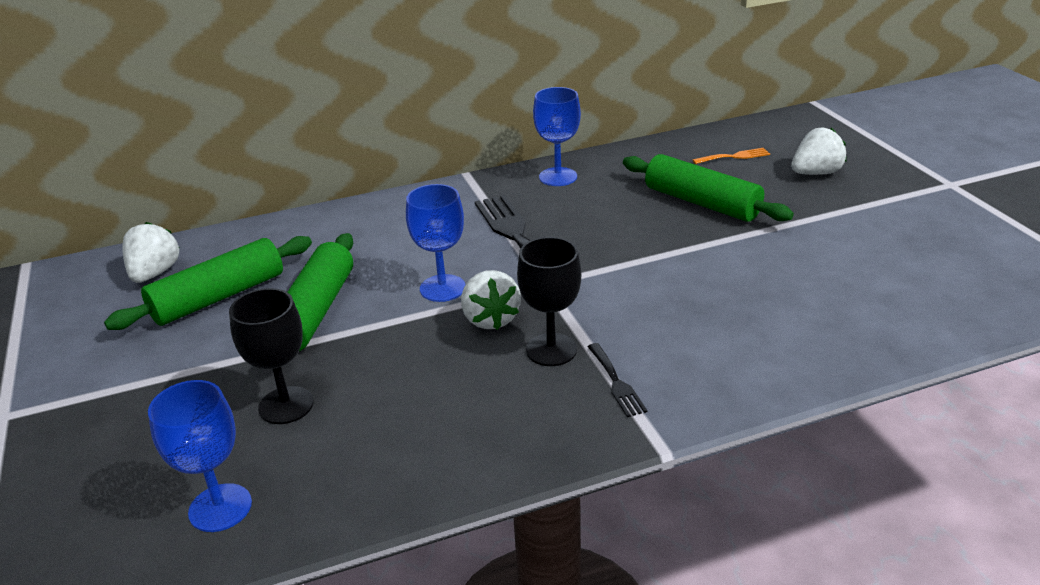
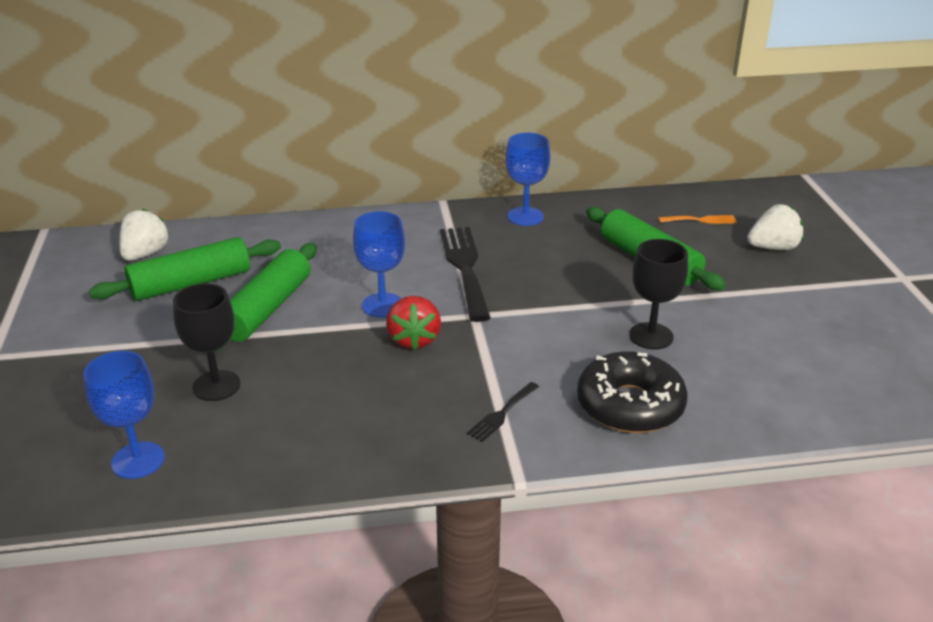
camera: 10 degrees right, 0 degrees up
(490, 319) = (414, 339): white strawberry -> red strawberry
(551, 350) = (456, 375): black goblet -> black goblet (651, 336)
(616, 383) = (502, 414): black fork -> black fork turned 45 degrees clockwise
(746, 351) = (630, 405): none -> black donut

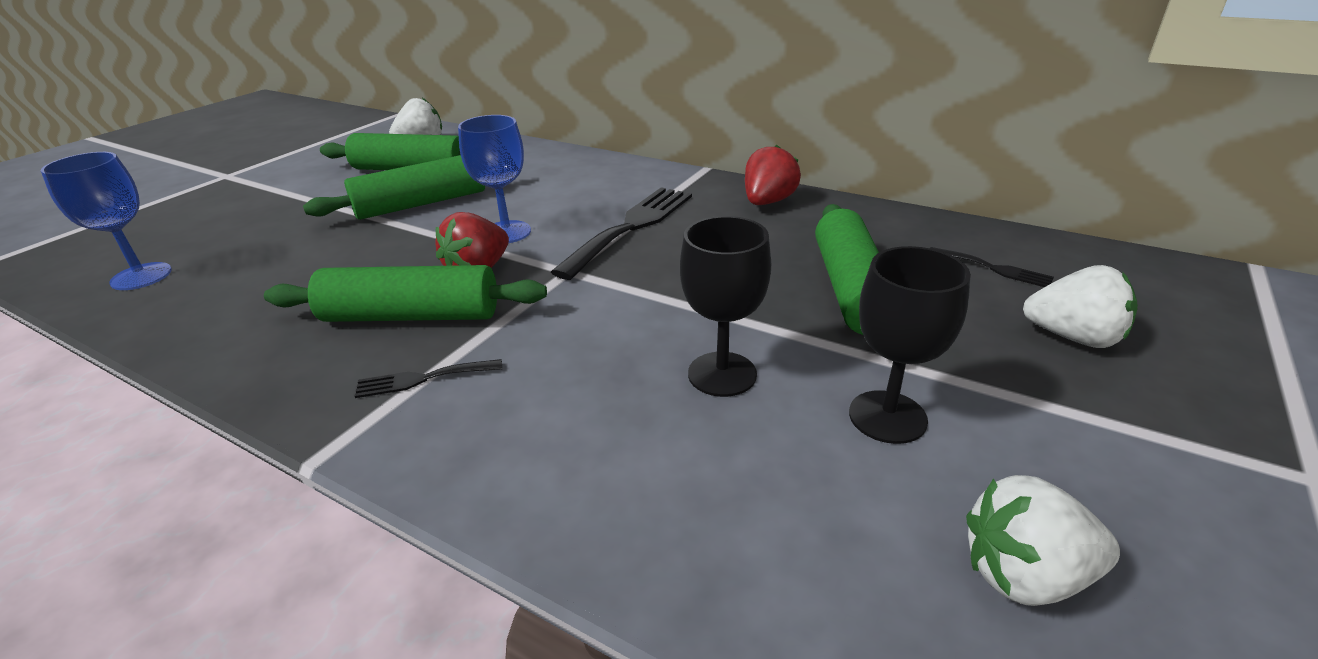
camera: 40 degrees right, 0 degrees up
(216, 386) = (285, 245): black goblet -> black goblet (887, 417)
(425, 386) = (412, 316): none -> green rolling pin
(525, 216) = (767, 202): blue goblet -> red strawberry
(630, 405) = (563, 445): black donut -> none
(701, 220) = (994, 268): orange fork -> black fork
(855, 360) = (1024, 575): none -> white strawberry

